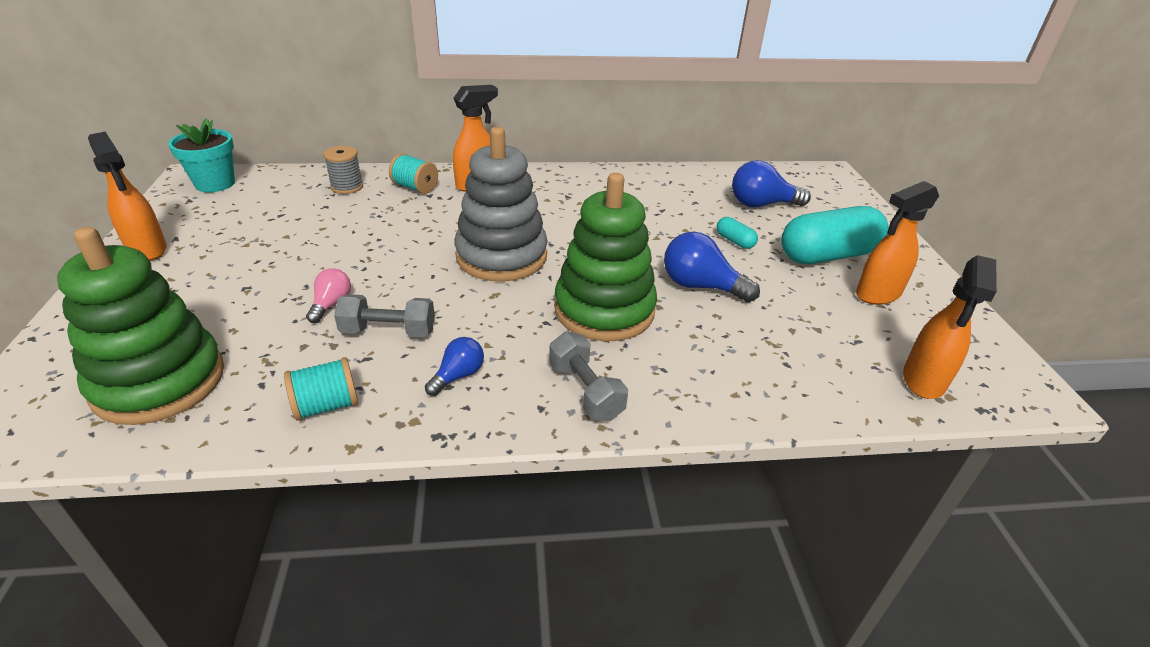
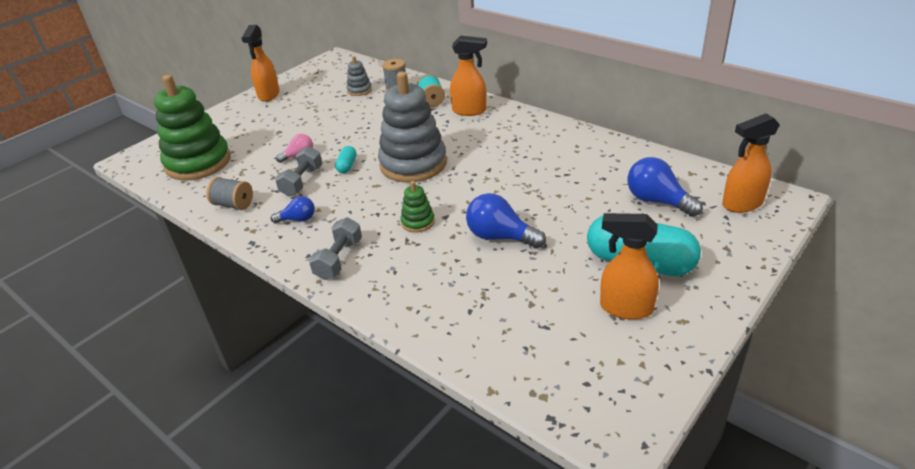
camera: 50 degrees right, 0 degrees up
(215, 184) = (339, 65): turquoise flower pot -> none
(296, 203) = (359, 90): none -> grey stacking toy
(326, 405) = (233, 204): turquoise spool -> grey spool
(388, 331) = (302, 181): grey dumbbell -> grey dumbbell turned 60 degrees clockwise
(604, 310) = (418, 222): green stacking toy -> green stacking toy, size x0.44
(700, 286) = (500, 237): blue light bulb -> blue light bulb turned 45 degrees counterclockwise
(734, 241) = (581, 219): turquoise capsule -> turquoise capsule (347, 166)
(923, 381) = (543, 376): orange spray bottle -> orange spray bottle (741, 204)

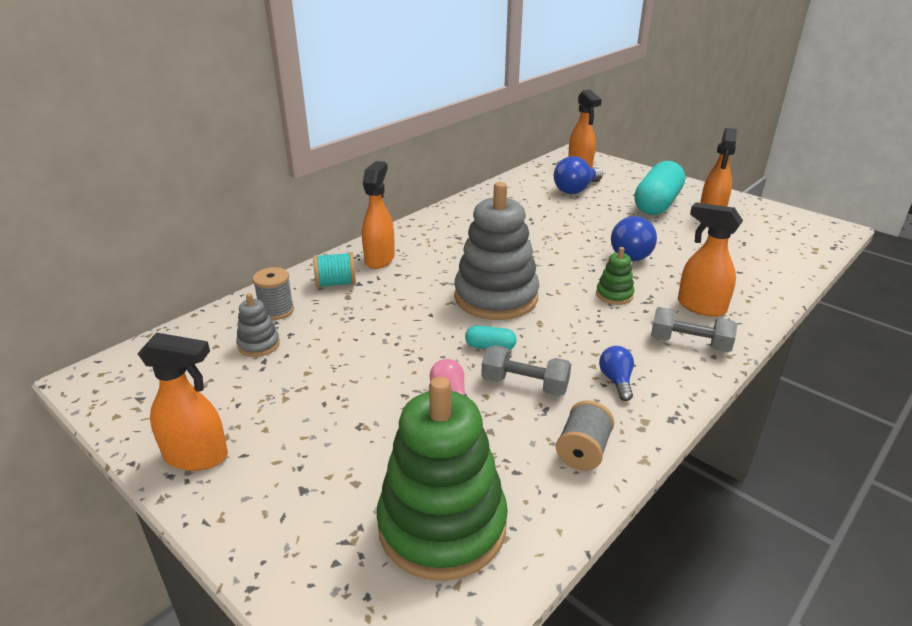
camera: 90 degrees left, 5 degrees down
(397, 272) = (700, 306): none -> orange spray bottle

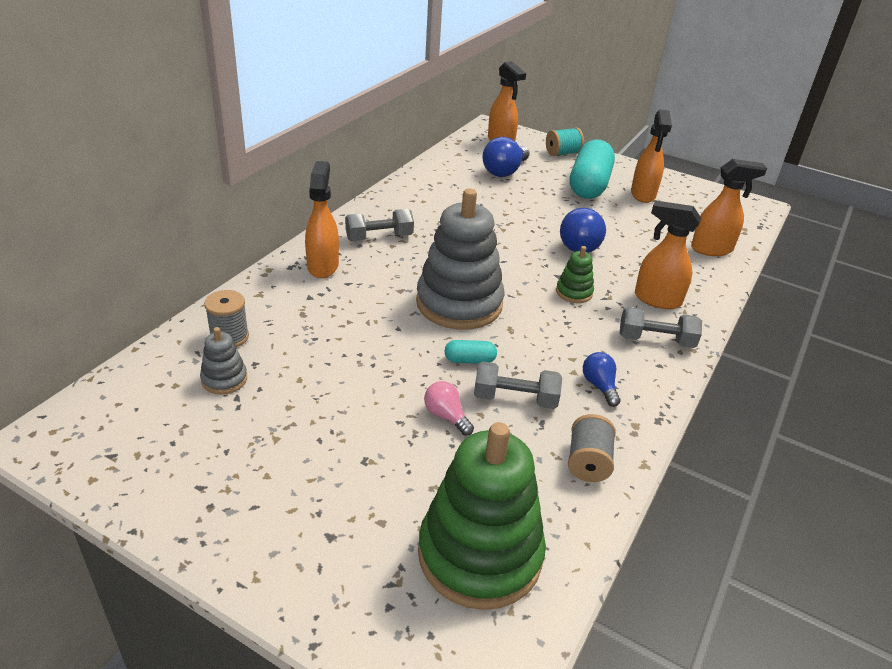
camera: 15 degrees left, 5 degrees up
(197, 456) = (204, 515): orange spray bottle -> orange spray bottle (712, 249)
(336, 283) = (285, 299): turquoise spool -> turquoise spool (562, 153)
(439, 238) = (379, 237): none -> grey dumbbell

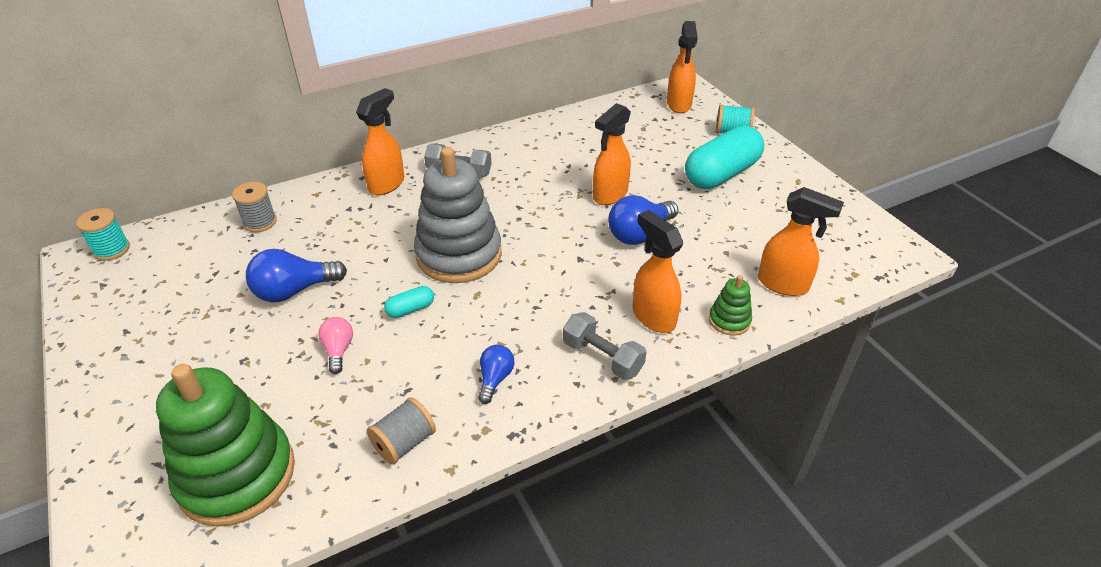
camera: 35 degrees right, 5 degrees up
(79, 418) = (112, 250): none -> turquoise spool
(224, 379) = (222, 255): grey stacking toy -> none
(469, 360) = (410, 309): turquoise capsule -> turquoise capsule turned 60 degrees counterclockwise
(504, 171) = (647, 137): blue light bulb -> blue light bulb (294, 291)
(515, 399) = (409, 359): grey dumbbell -> none
(574, 292) = (576, 280): green stacking toy -> green stacking toy (729, 320)
(643, 195) = (772, 200): orange spray bottle -> orange spray bottle (610, 195)

